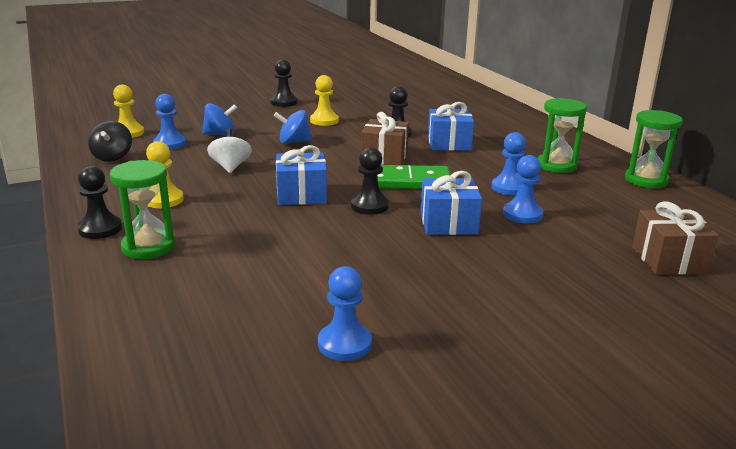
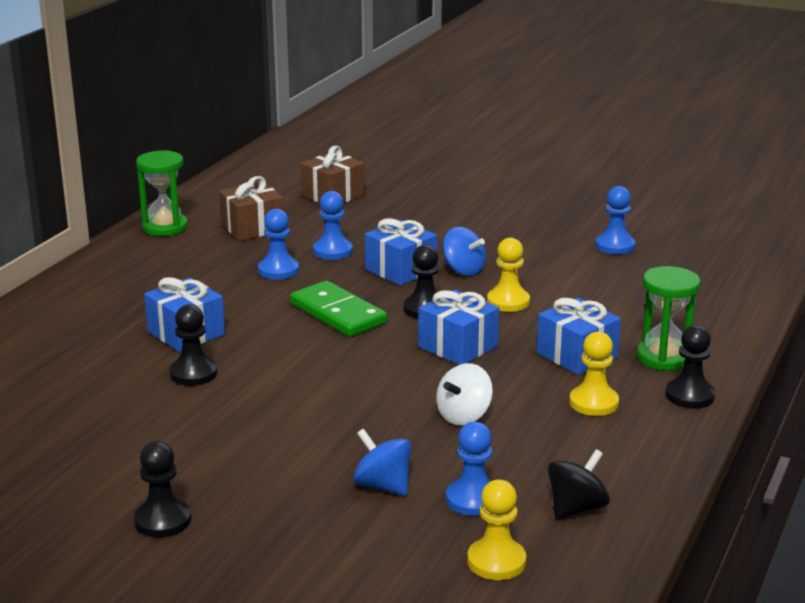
camera: 130 degrees left, 0 degrees up
(216, 221) = (577, 355): none -> blue gift
(293, 142) = (327, 421): blue spinning top -> blue spinning top (463, 270)
(324, 121) = (210, 442): yellow pawn -> yellow pawn (508, 302)
(384, 157) = (288, 350): brown gift -> brown gift (252, 228)
(556, 166) = (180, 267): green hourglass -> none

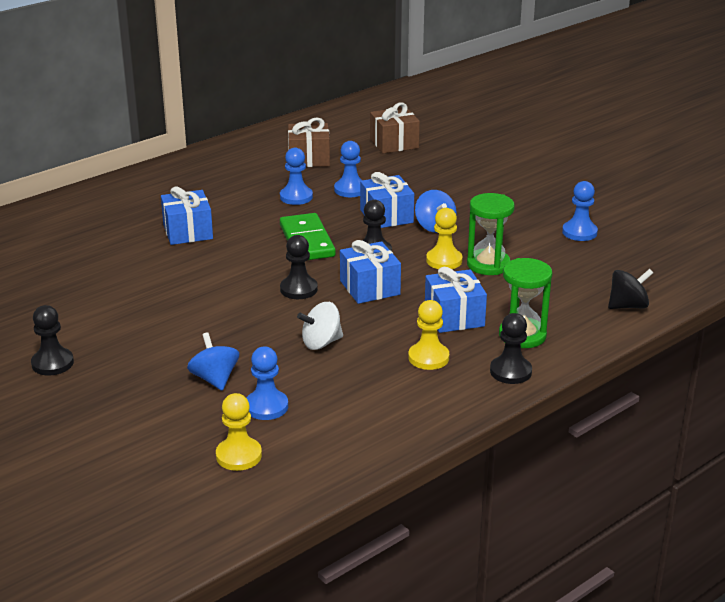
camera: 25 degrees right, 5 degrees up
(165, 227) = (247, 145): green hourglass -> green hourglass (488, 265)
(193, 374) = (165, 263): black pawn -> black pawn (298, 289)
(576, 508) = (333, 434): black spinning top -> black spinning top (628, 306)

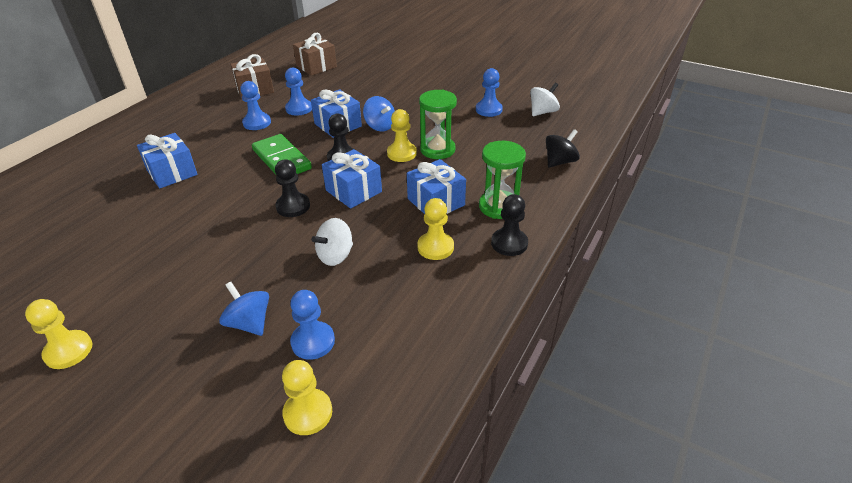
camera: 20 degrees left, 10 degrees up
(52, 363) = (68, 351): black pawn -> yellow pawn
(647, 248) = (542, 112): none -> white spinning top

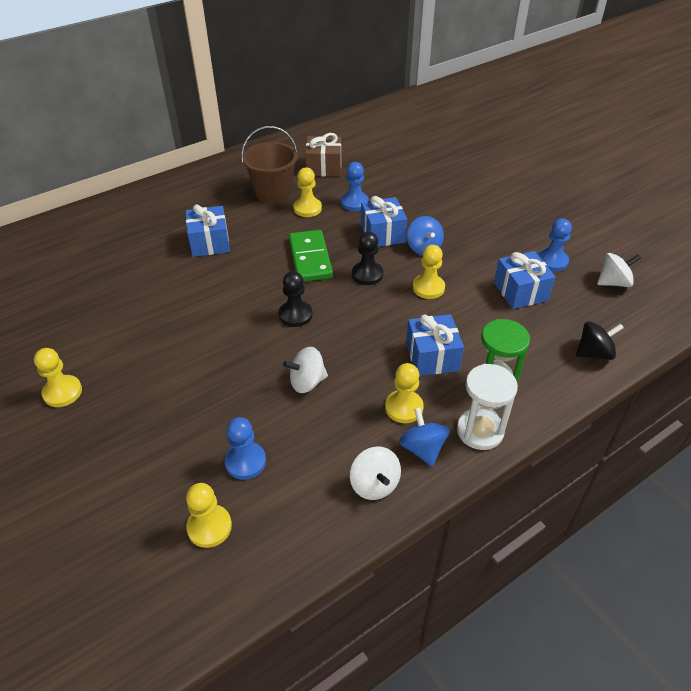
camera: 25 degrees right, 5 degrees up
(216, 118) = (273, 192): none -> brown bucket
(249, 323) = (203, 422): blue spinning top -> blue spinning top (422, 448)
(257, 123) = (307, 208): blue pawn -> yellow pawn
(316, 66) = (397, 154): brown gift -> none
(353, 191) = (359, 316): blue gift -> blue gift (520, 291)
(437, 150) = (467, 295): green hourglass -> none
(446, 315) = (374, 484): none -> white spinning top
(509, 243) = (480, 431): black pawn -> white hourglass

